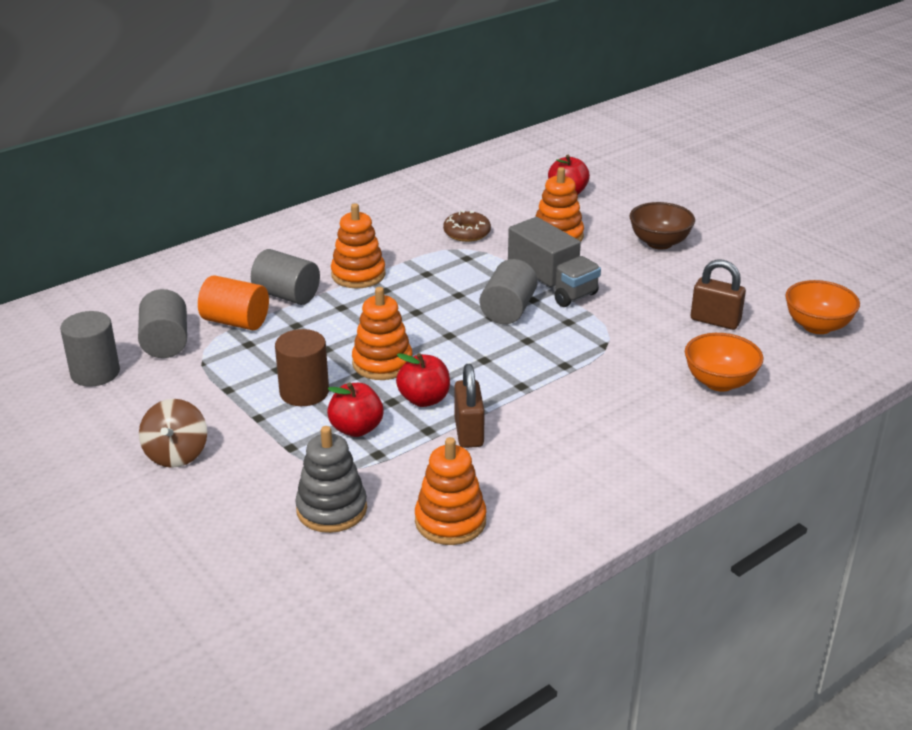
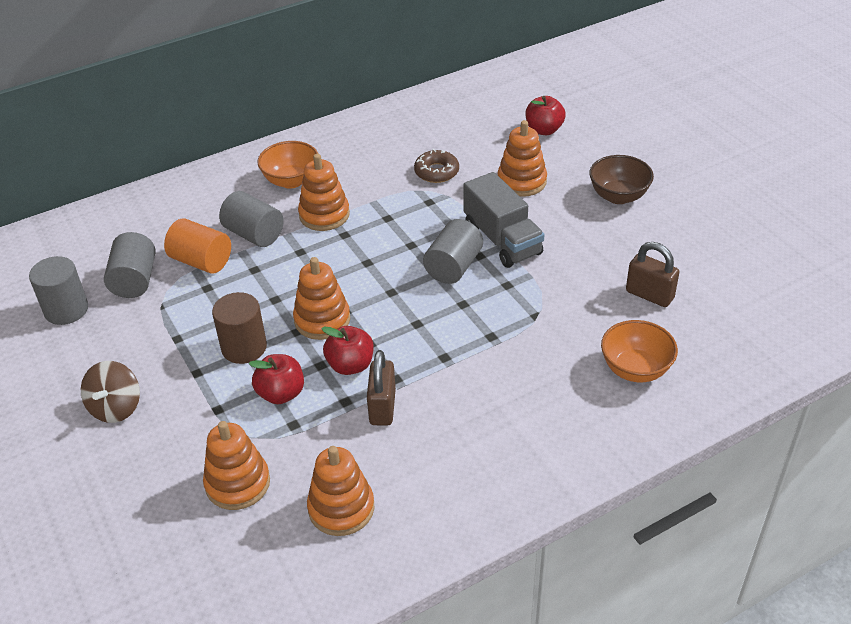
camera: 10 degrees right, 10 degrees up
(331, 509) = (237, 483): grey stacking toy -> orange stacking toy
(817, 326) = (749, 309): orange bowl -> orange bowl (291, 181)

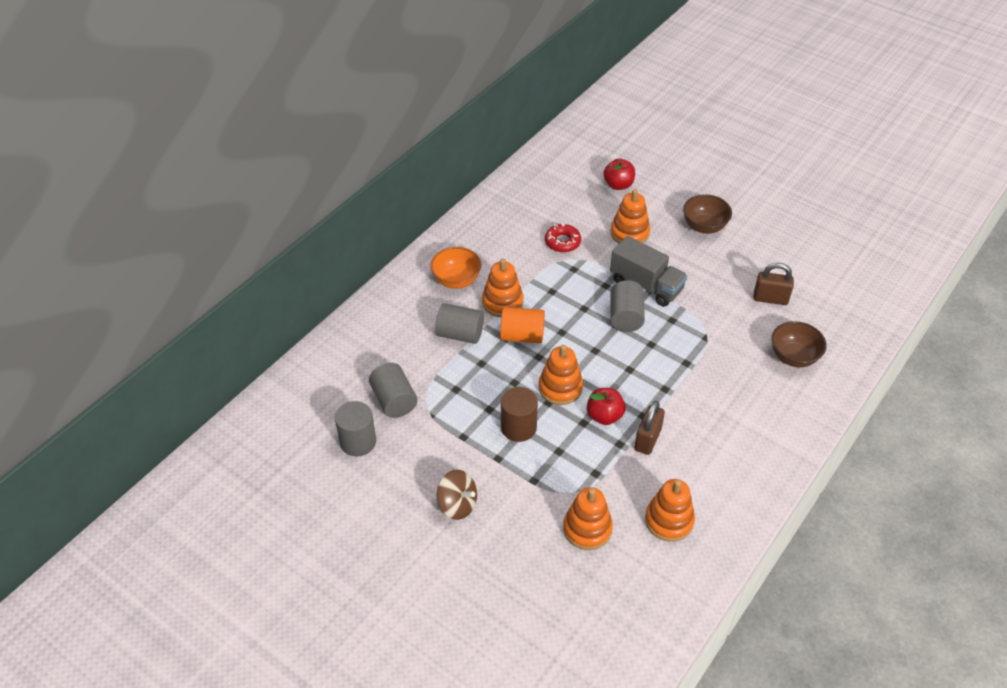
camera: 25 degrees left, 5 degrees up
(116, 407) = (457, 504): brown spinning top -> brown spinning top turned 45 degrees counterclockwise
(201, 261) = (435, 369): orange cylinder -> orange cylinder (522, 336)
(281, 393) = (570, 453): red apple -> none
(382, 407) = (647, 439): brown padlock -> brown padlock turned 45 degrees clockwise
(436, 172) = (562, 242): brown donut -> red donut
(635, 369) = (793, 357): orange bowl -> brown bowl

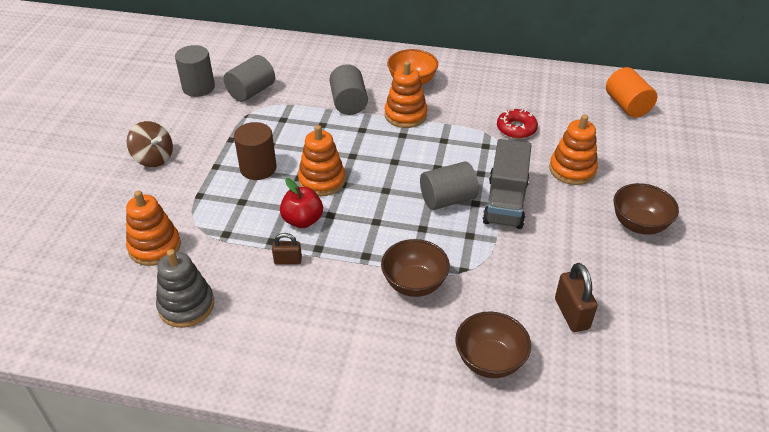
camera: 65 degrees right, 5 degrees down
(457, 504) = (153, 158): brown spinning top -> brown spinning top turned 60 degrees counterclockwise
(522, 336) = (372, 138): orange cylinder -> orange cylinder (627, 105)
(618, 185) = (637, 142): red apple -> none
(647, 439) = (288, 260): brown padlock -> brown padlock, size x0.62
(669, 520) = (186, 306): orange stacking toy -> grey stacking toy
(707, 370) = (414, 284): none -> brown bowl

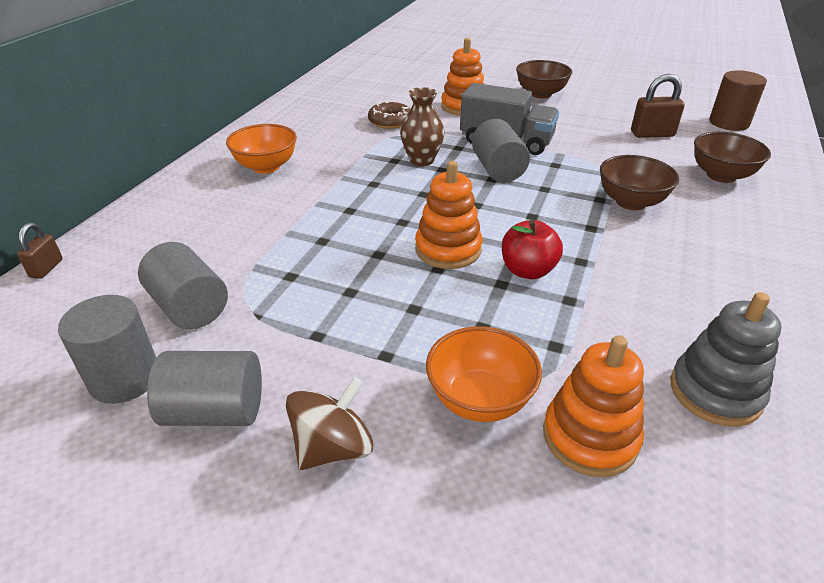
camera: 80 degrees left, 5 degrees down
(182, 204) = (479, 399): none -> orange bowl
(258, 168) = (405, 307): brown cylinder -> brown cylinder (729, 123)
(288, 260) = (606, 287): brown padlock -> brown padlock (46, 268)
(349, 103) = (283, 215): grey cylinder -> grey cylinder (215, 411)
(405, 115) = (334, 178): orange stacking toy -> none
(449, 155) = (422, 160): none -> brown vase
(516, 128) = (390, 121): red donut -> brown donut
(627, 105) = (377, 73): orange cylinder -> none

